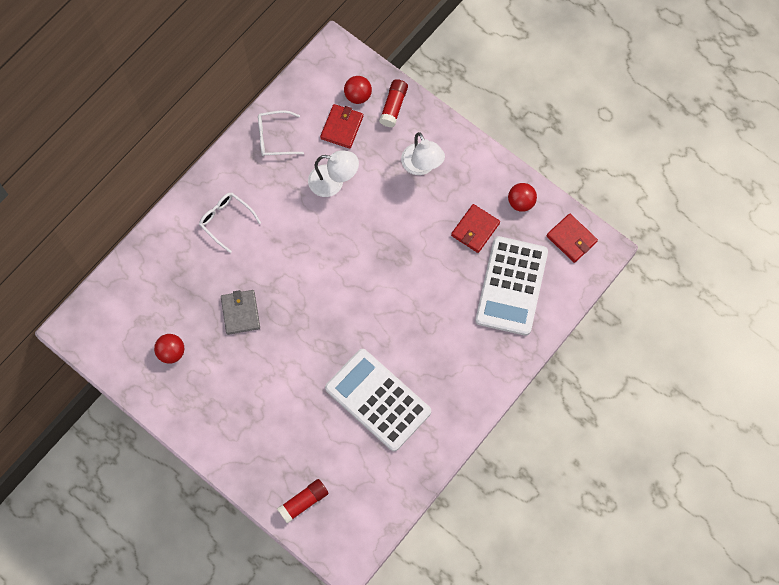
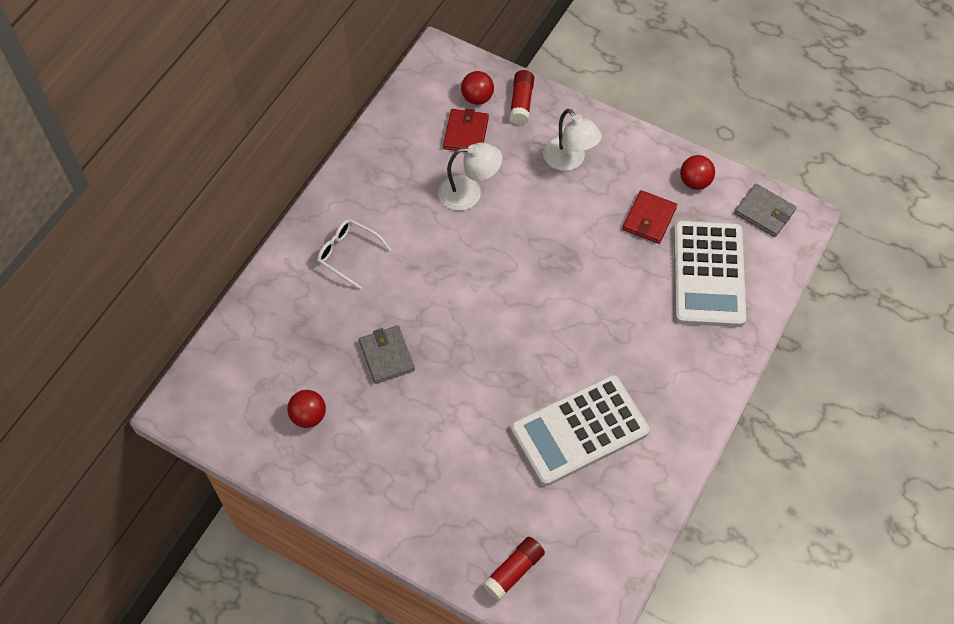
camera: 10 degrees left, 10 degrees down
(274, 137) = (389, 155): white glasses -> none
(378, 400) = (579, 430): white calculator -> white calculator turned 60 degrees counterclockwise
(571, 239) = (764, 212): red wallet -> grey wallet

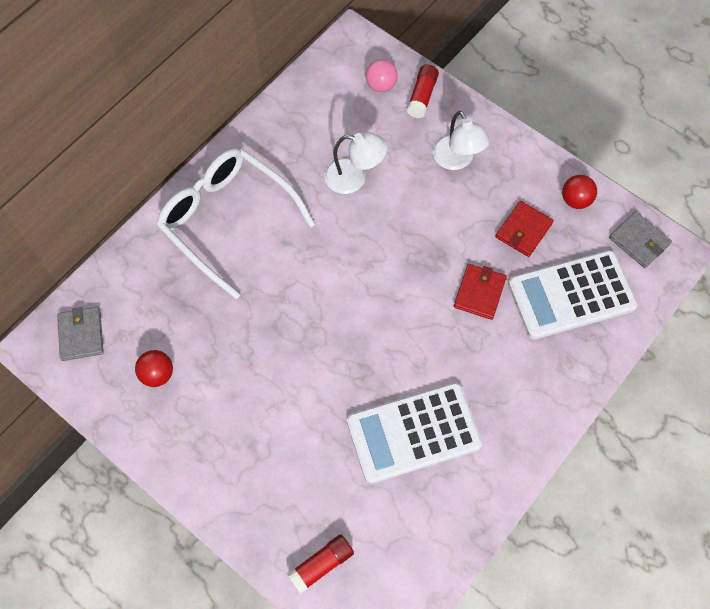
camera: 10 degrees right, 5 degrees up
(348, 254) = (227, 220): white glasses -> white glasses, size x2.11
(387, 356) = (243, 327): grey wallet -> grey wallet (81, 335)
(466, 133) = (363, 118): red wallet -> red wallet (479, 293)
(477, 98) = (381, 85): red ball -> pink ball
(708, 274) = (571, 295): white calculator -> white calculator turned 60 degrees clockwise

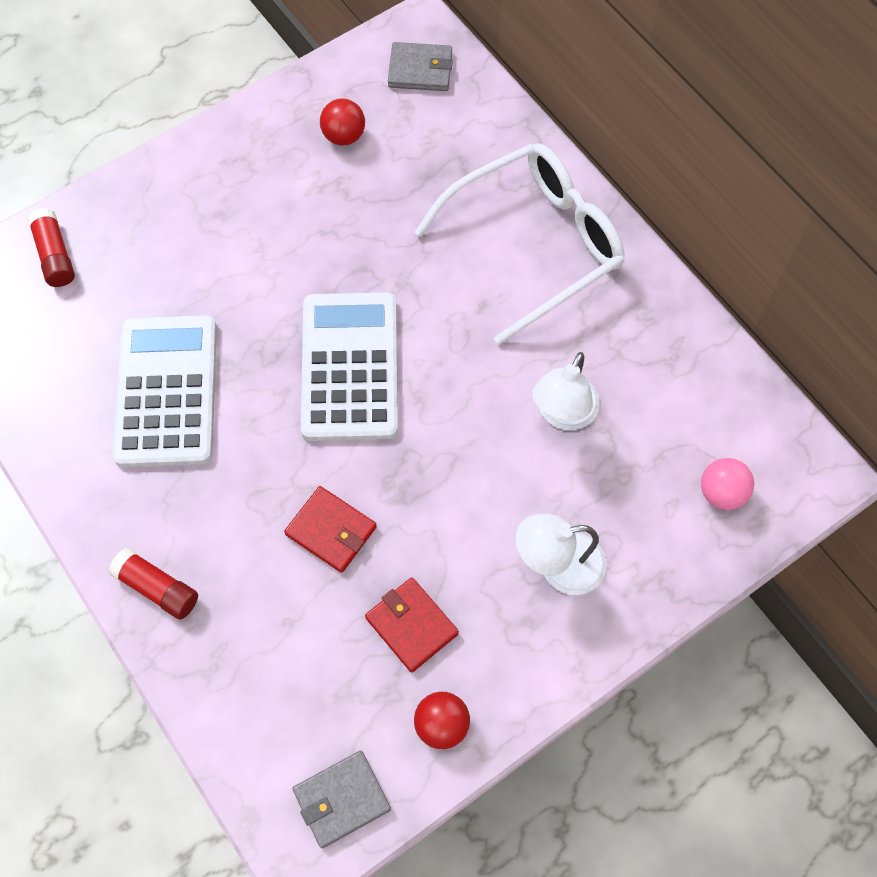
camera: 105 degrees right, 0 degrees up
(422, 96) = (688, 548): red glue stick -> red glue stick (157, 588)
(571, 295) = (285, 659): white calculator -> white calculator (349, 367)

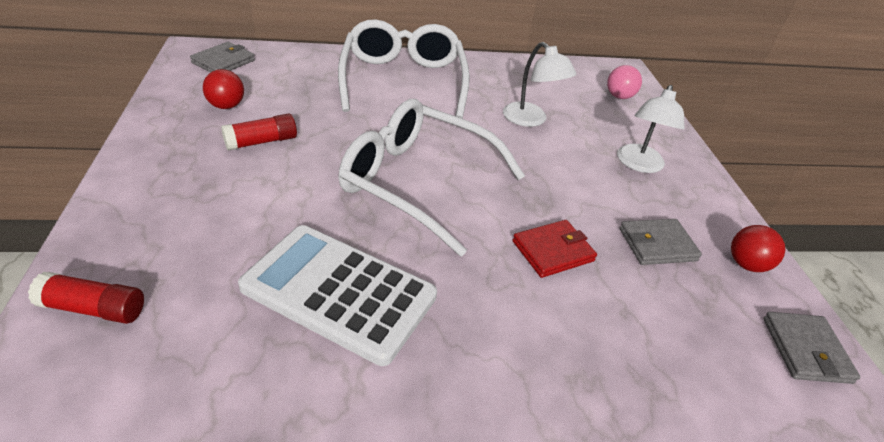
camera: 65 degrees left, 25 degrees down
(157, 588) = (545, 393): red glue stick -> red glue stick (261, 142)
(349, 367) = (418, 182): white calculator -> white glasses
(412, 625) = (657, 244): red wallet -> grey wallet

